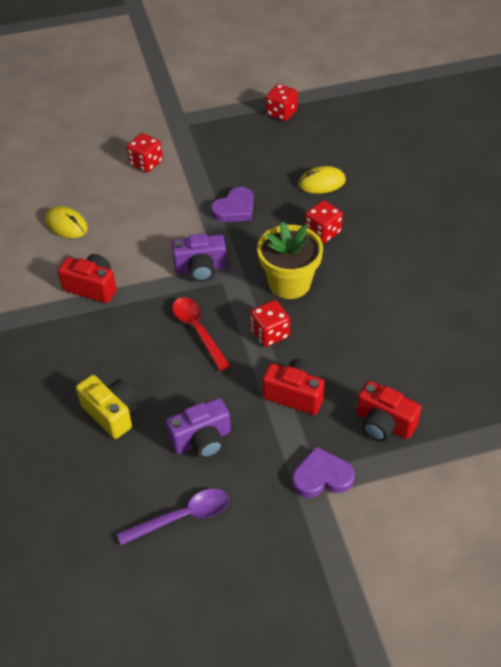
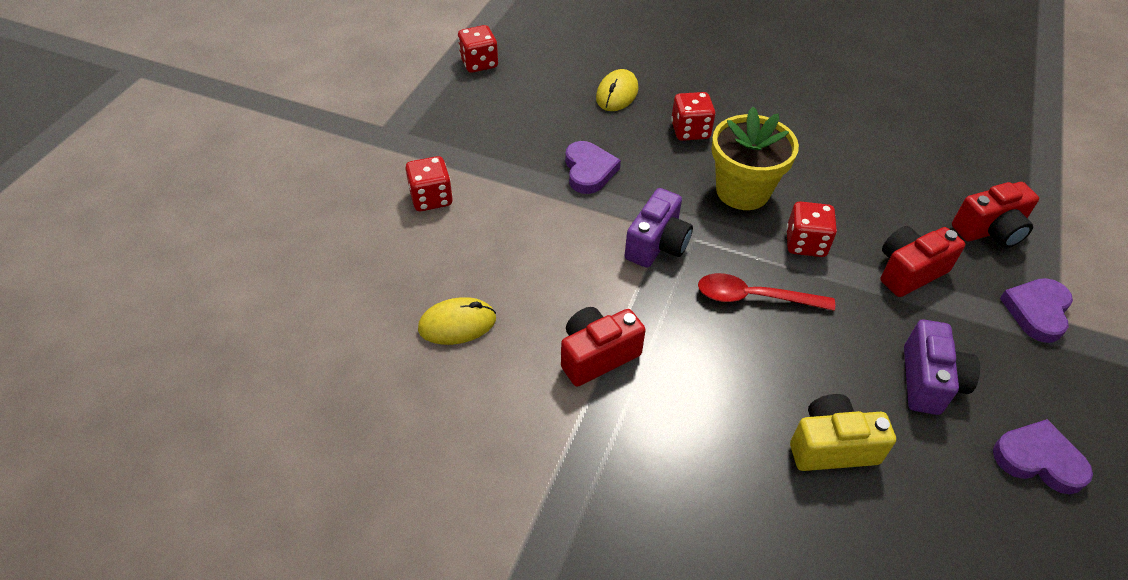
camera: 55 degrees left, 0 degrees up
(183, 517) = (1038, 459): purple spoon -> purple heart

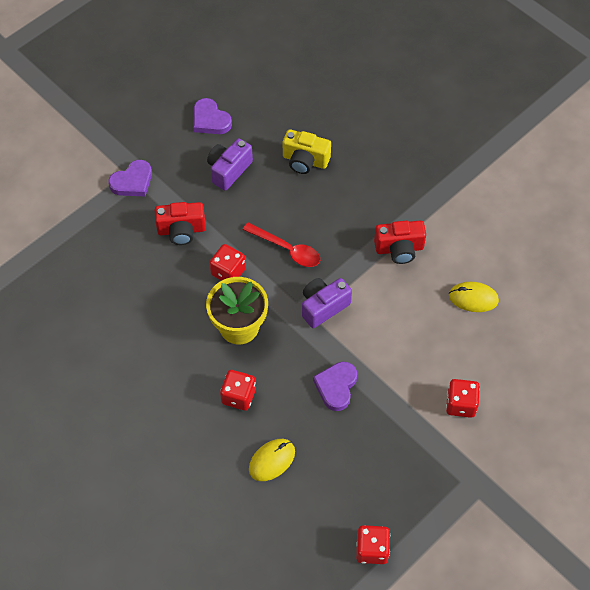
camera: 155 degrees left, 10 degrees up
(990, 230) = (105, 237): red camera -> none

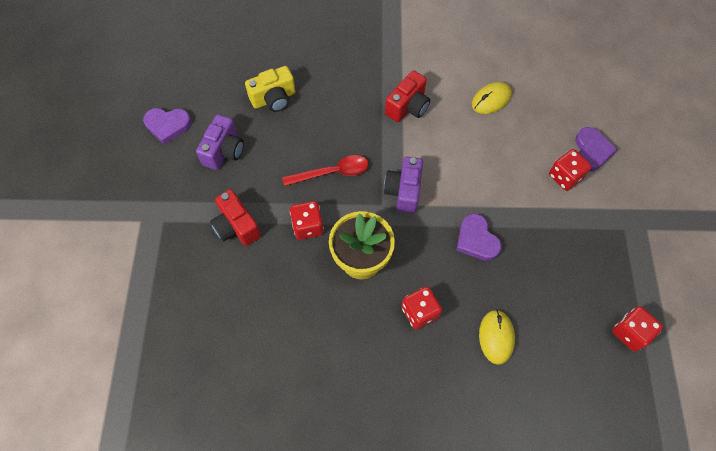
camera: 45 degrees left, 5 degrees up
(132, 181) = (154, 222): purple heart -> purple heart (591, 151)
(181, 230) = (236, 226): red camera -> red camera turned 105 degrees clockwise
(229, 170) = (224, 151): purple camera -> purple camera turned 150 degrees counterclockwise

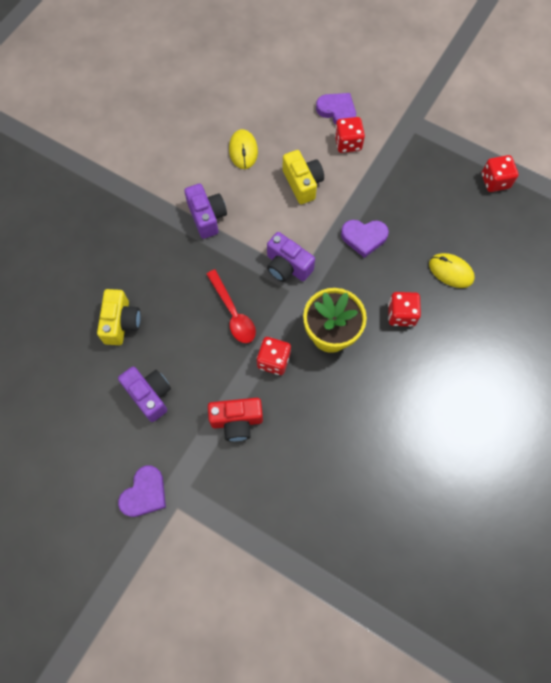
camera: 60 degrees left, 5 degrees up
(168, 125) = (85, 435): purple heart -> purple heart (145, 493)
(332, 172) = (233, 313): red spoon -> red spoon turned 135 degrees clockwise
(408, 107) = (207, 217): red camera -> purple camera
(494, 161) = (302, 183): none -> yellow camera

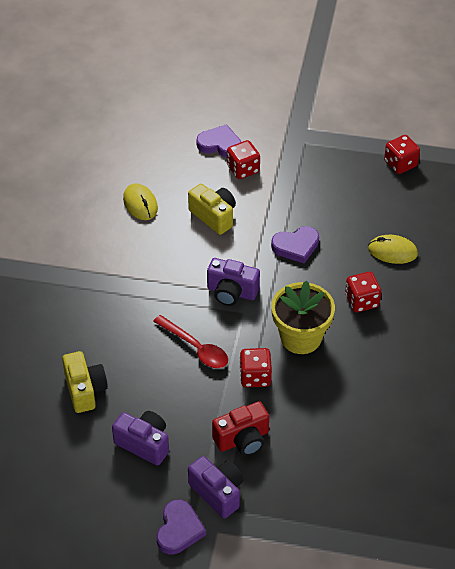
camera: 20 degrees left, 20 degrees down
(207, 217) = (130, 272): purple camera -> purple camera (217, 493)

